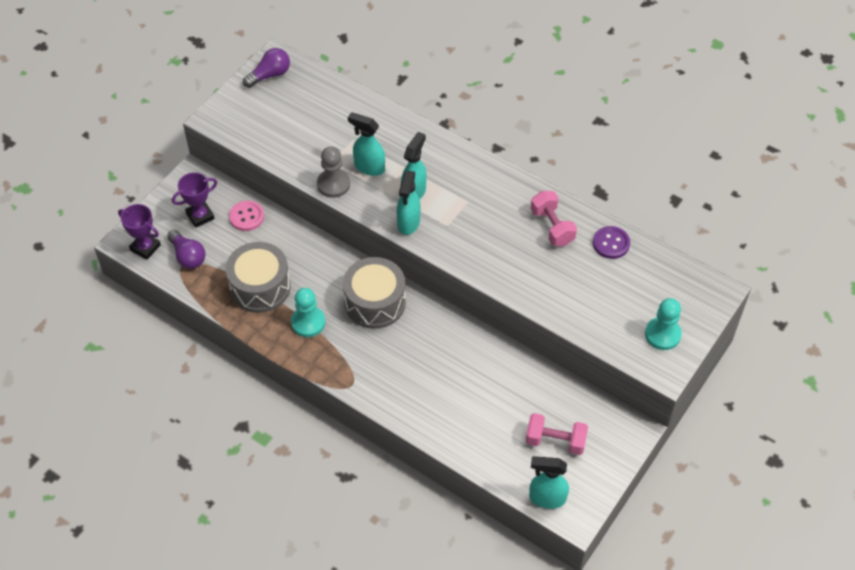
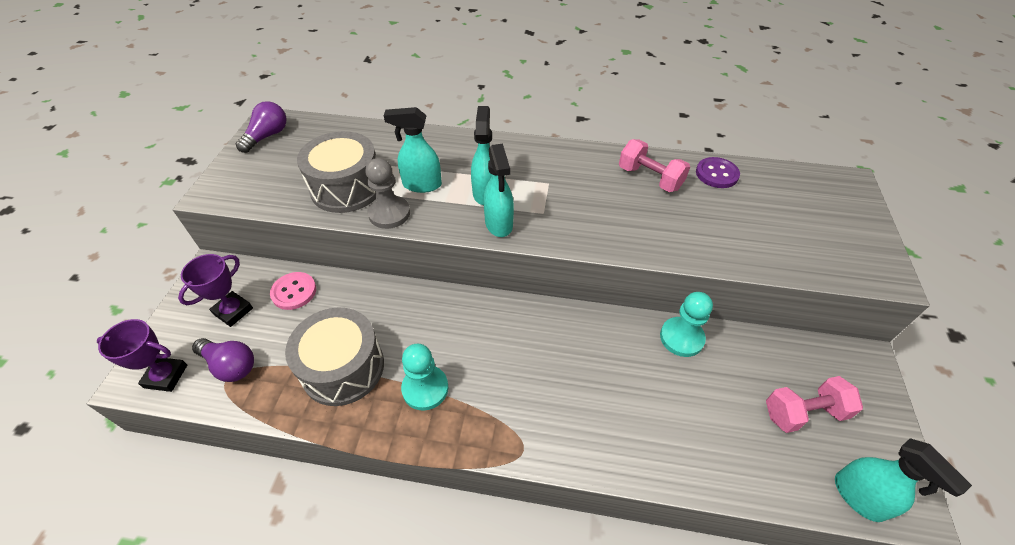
camera: 25 degrees left, 5 degrees down
(375, 302) = (493, 331): grey drum -> grey drum (346, 187)
(547, 498) = (859, 497): turquoise spray bottle -> turquoise spray bottle turned 105 degrees counterclockwise
(662, 334) = (846, 239): turquoise pawn -> turquoise pawn (681, 338)

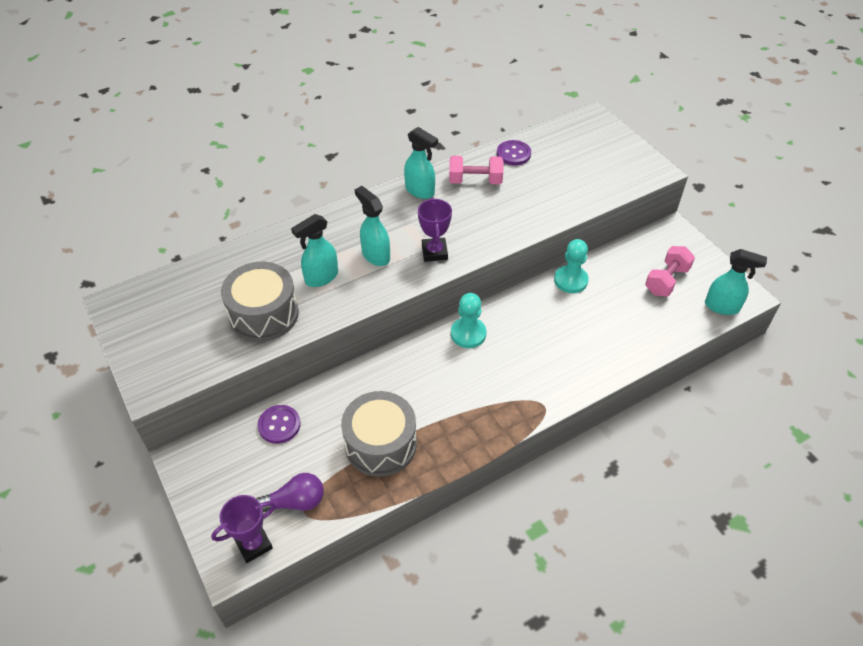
camera: 40 degrees left, 0 degrees up
(233, 311) = (247, 470): purple trophy -> purple trophy (434, 252)
(267, 136) = (133, 316): purple light bulb -> none
(294, 292) = (279, 425): pink button -> purple button
(389, 213) = (323, 312): grey pawn -> none
(425, 388) = (450, 416): turquoise pawn -> turquoise pawn (468, 334)
(499, 224) = (410, 272): turquoise spray bottle -> turquoise spray bottle (420, 191)

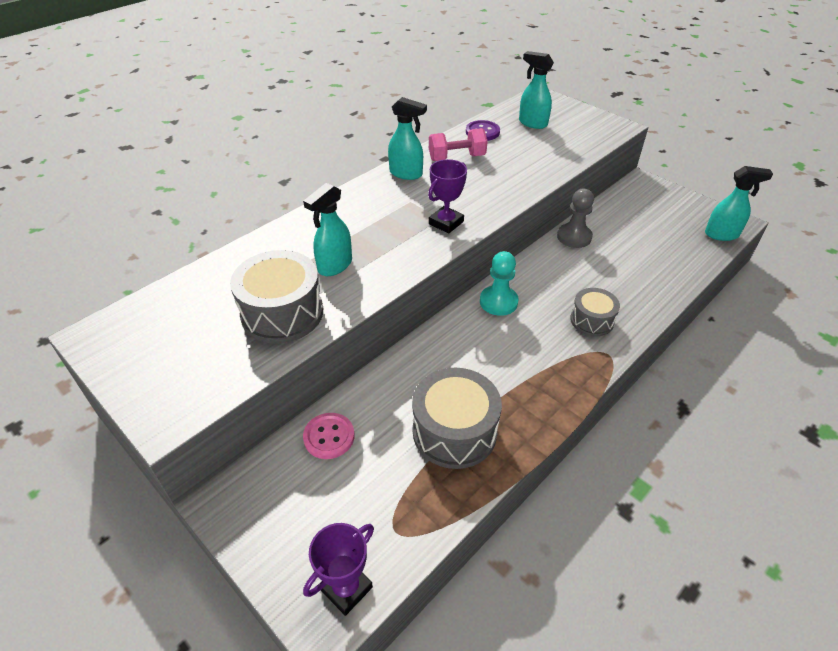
camera: 15 degrees left, 5 degrees down
(279, 425) = (329, 437): purple button -> pink button
(295, 502) = (380, 521): purple light bulb -> none
(375, 255) = (385, 236): turquoise spray bottle -> turquoise spray bottle (532, 123)
(434, 252) = (446, 223): purple trophy -> purple trophy turned 60 degrees clockwise
(545, 370) = (592, 320): none -> grey drum
(570, 280) = (574, 237): turquoise pawn -> grey pawn
(666, 280) = (660, 222): pink dumbbell -> none

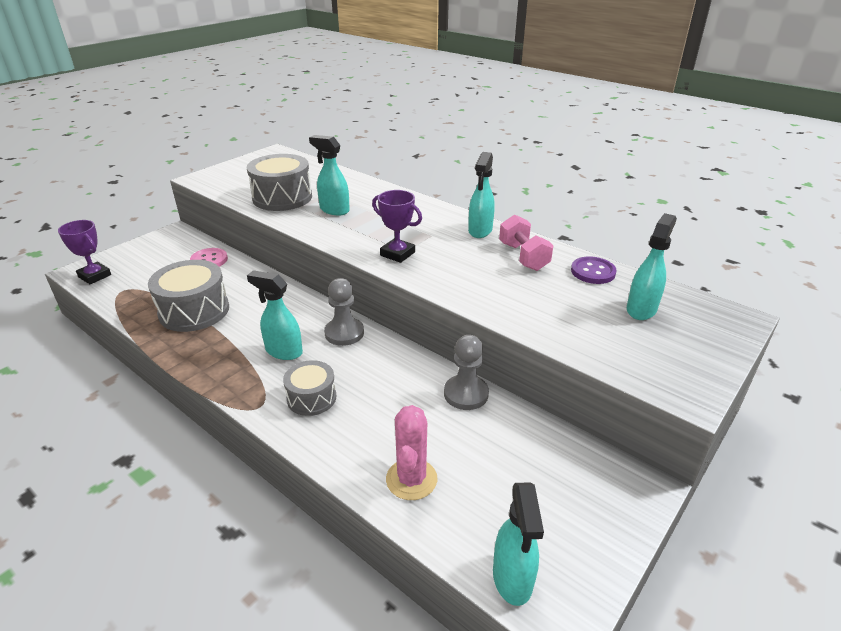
camera: 85 degrees right, 10 degrees down
(498, 302) = (344, 333): turquoise pawn -> grey pawn
(529, 343) = (283, 351): none -> turquoise spray bottle
(664, 268) = (411, 479): none -> pink cactus

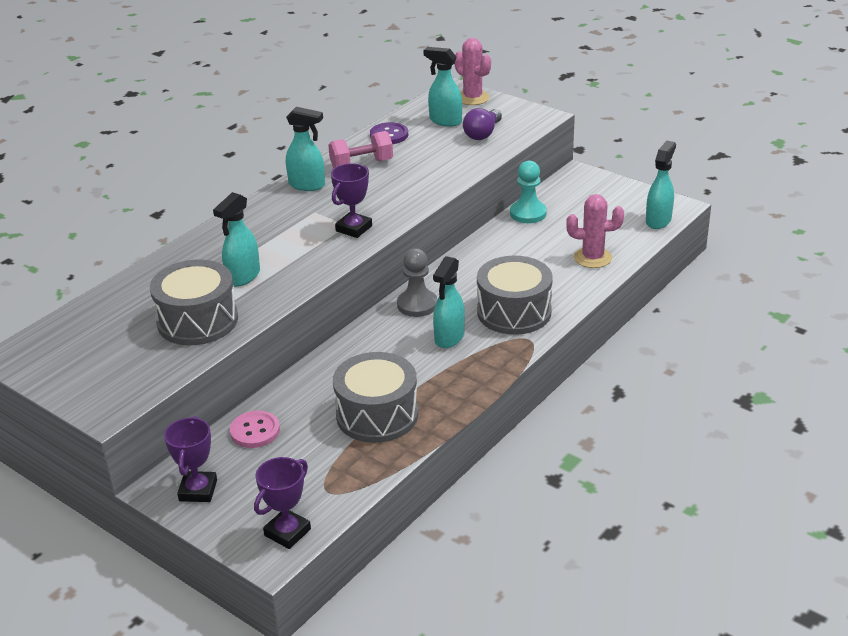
camera: 90 degrees left, 0 degrees up
(162, 244) = (198, 490): none -> purple trophy
(311, 398) = (514, 312): grey drum -> grey drum, size x1.67
(466, 394) = (498, 237): grey pawn -> none
(512, 578) = (658, 220): turquoise spray bottle -> turquoise spray bottle turned 60 degrees counterclockwise
(522, 423) = (528, 213): none -> turquoise pawn
(615, 337) = (483, 134): none -> purple light bulb
(719, 333) = (472, 98): none -> pink cactus

